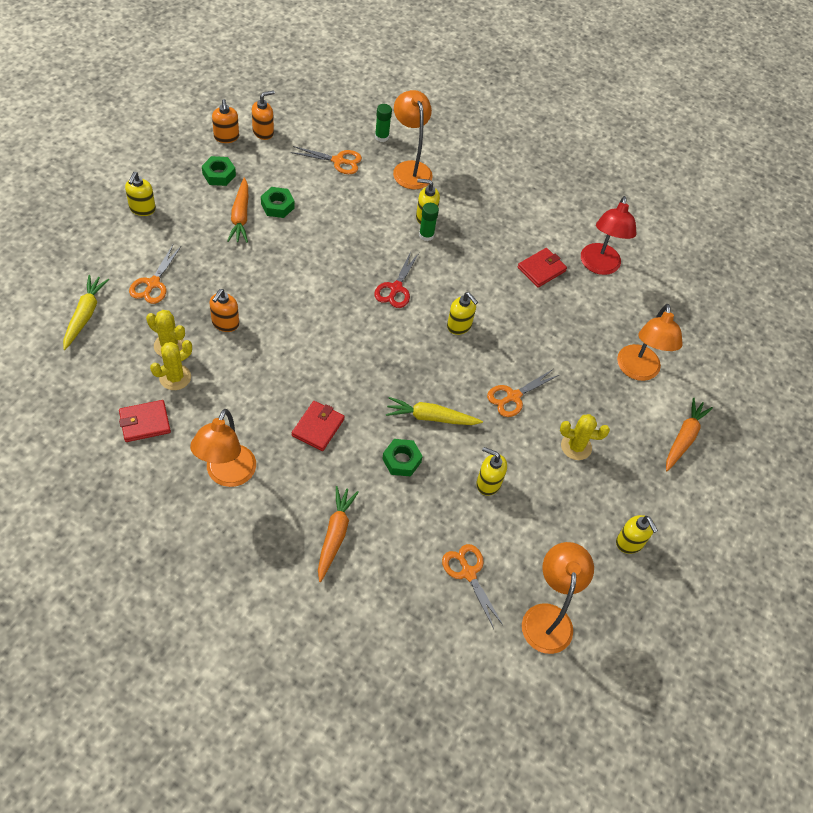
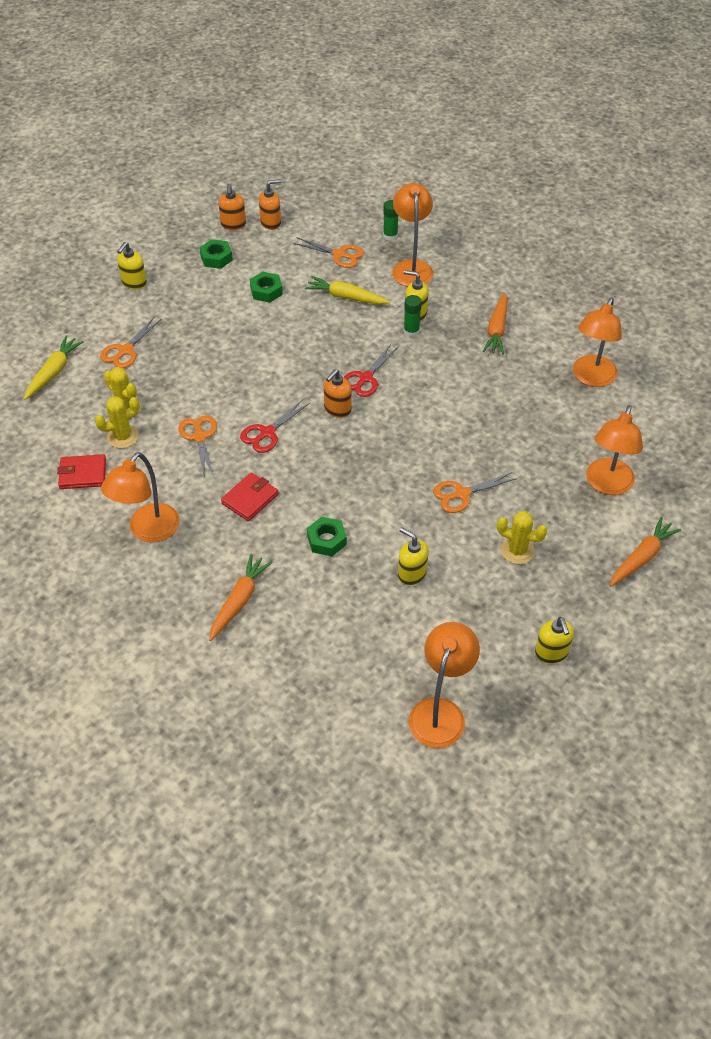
camera: 20 degrees right, 5 degrees down
(225, 323) = (185, 393): orange soap dispenser -> orange soap dispenser (337, 409)
(240, 216) = (227, 297): orange carrot -> orange carrot (497, 329)
(317, 356) = (267, 433): none -> red scissors
(431, 417) = (368, 503): yellow carrot -> yellow carrot (346, 297)
(459, 326) = (422, 420): yellow soap dispenser -> none
(468, 573) = (367, 656): orange scissors -> orange scissors (200, 437)
(541, 269) = (526, 375): red wallet -> none
(599, 266) = (591, 378): red lamp -> orange lamp

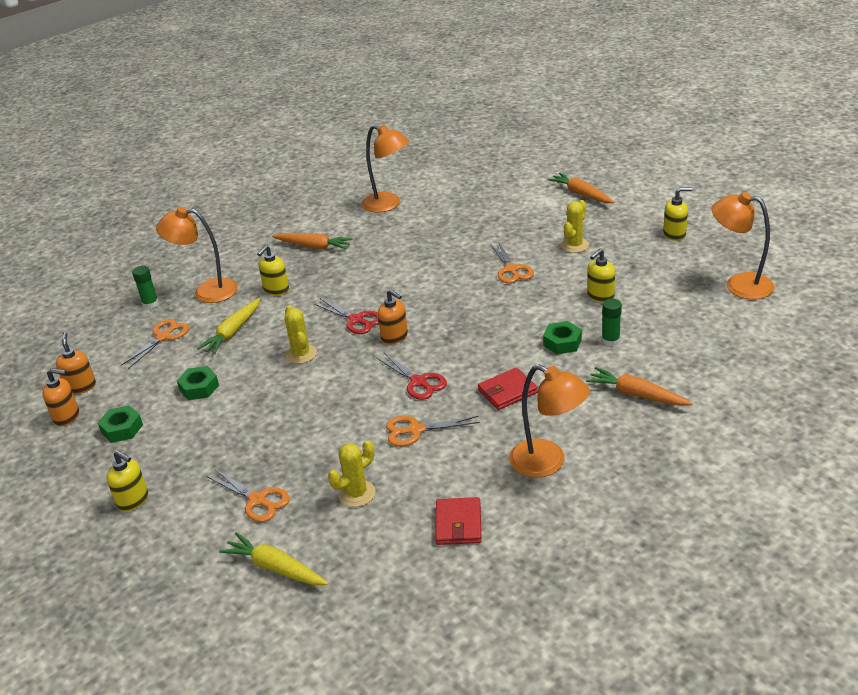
camera: 80 degrees left, 15 degrees down
(123, 437) = (404, 493): yellow cactus -> yellow cactus (301, 354)
(250, 499) = (507, 391): red wallet -> red wallet turned 75 degrees counterclockwise
(411, 331) = (299, 292): green glue stick -> green glue stick (610, 340)
(607, 485) = (507, 204): orange lamp -> none

